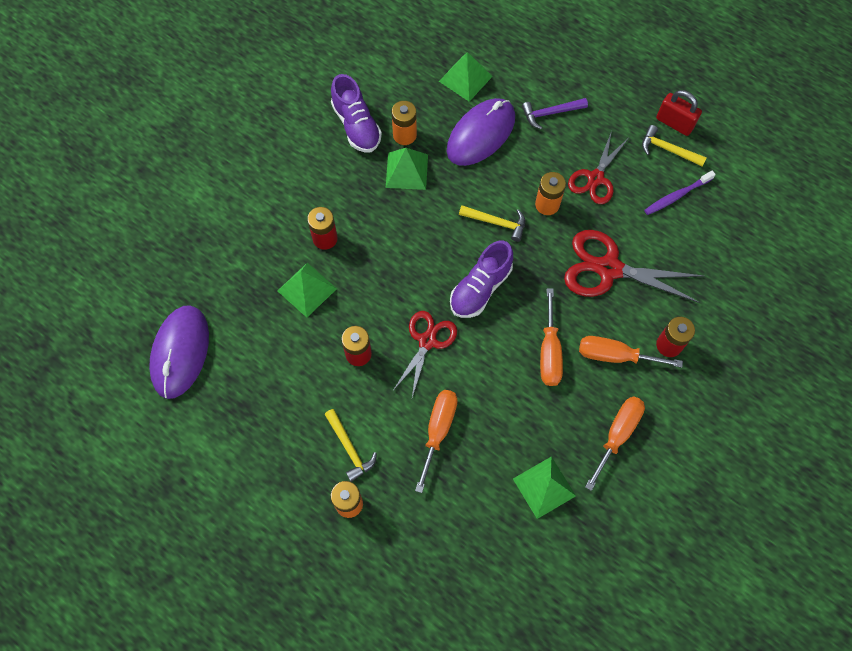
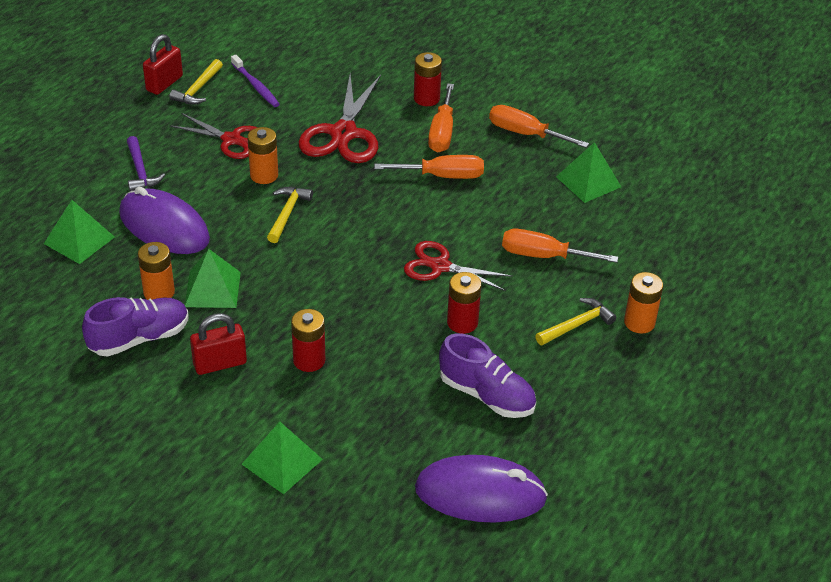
camera: 95 degrees left, 25 degrees down
(307, 289) = (382, 373): green pyramid -> green pyramid (282, 461)
(326, 178) = (220, 363): none -> red padlock
(480, 288) = (371, 226): purple shoe -> purple shoe (486, 395)

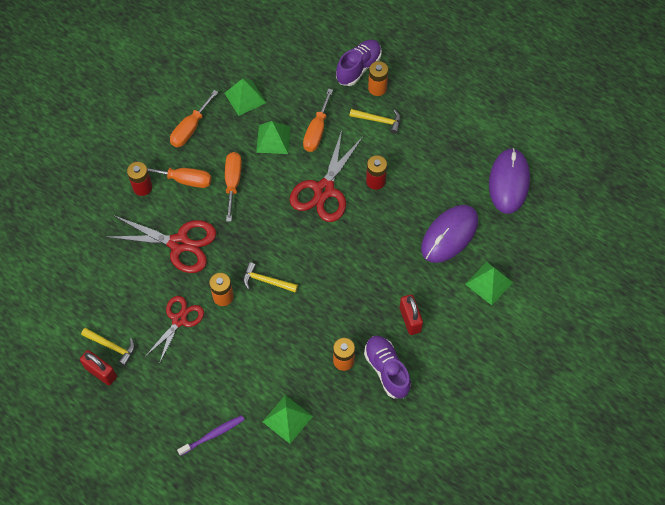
camera: 85 degrees left, 20 degrees up
(140, 171) = (211, 382): purple hammer -> none
(164, 226) = (275, 361): purple mouse -> purple mouse (449, 235)
(212, 289) = (341, 327): green pyramid -> green pyramid (273, 139)
(255, 86) = (112, 304): purple toothbrush -> purple toothbrush (213, 435)
(309, 360) = (407, 268): red battery -> none
(440, 266) = (324, 190): red scissors -> red scissors, size x1.53
(486, 395) = (436, 173): purple shoe -> purple shoe (358, 68)
(576, 325) = (378, 120): yellow hammer -> yellow hammer turned 135 degrees clockwise

